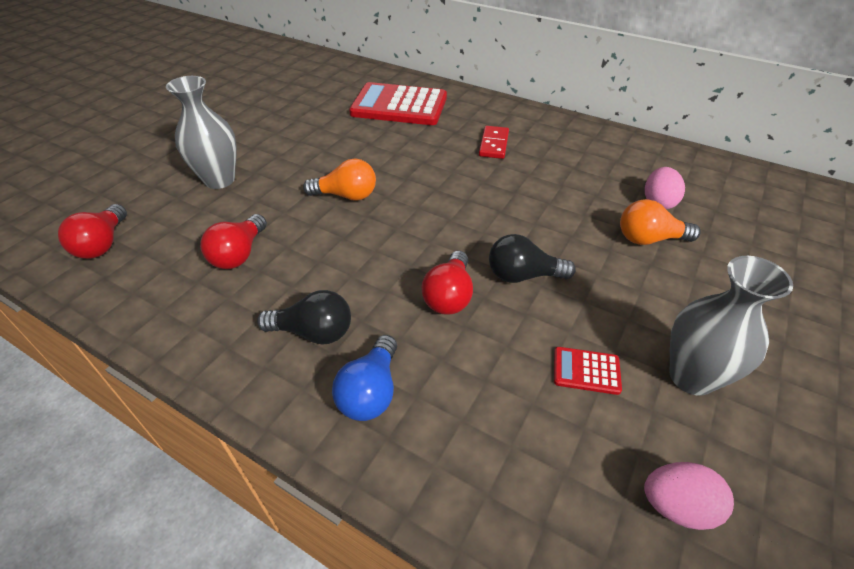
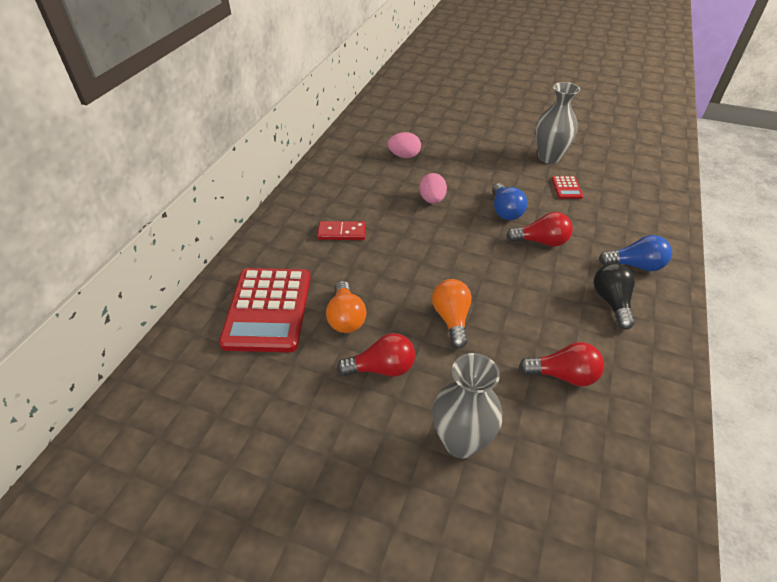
camera: 100 degrees left, 0 degrees up
(103, 244) = (611, 511): red light bulb -> red light bulb (382, 368)
(523, 275) = (505, 211): black light bulb -> blue light bulb
(649, 239) = (445, 162): orange light bulb -> orange light bulb (346, 317)
(677, 506) = (621, 167): pink egg -> pink egg (432, 200)

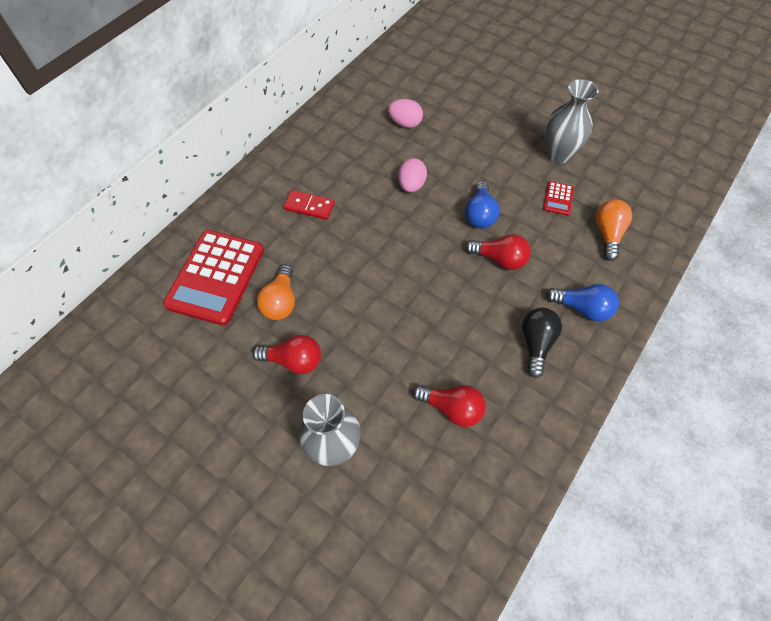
camera: 15 degrees right, 15 degrees up
(451, 319) = (375, 326): orange light bulb -> orange light bulb (607, 234)

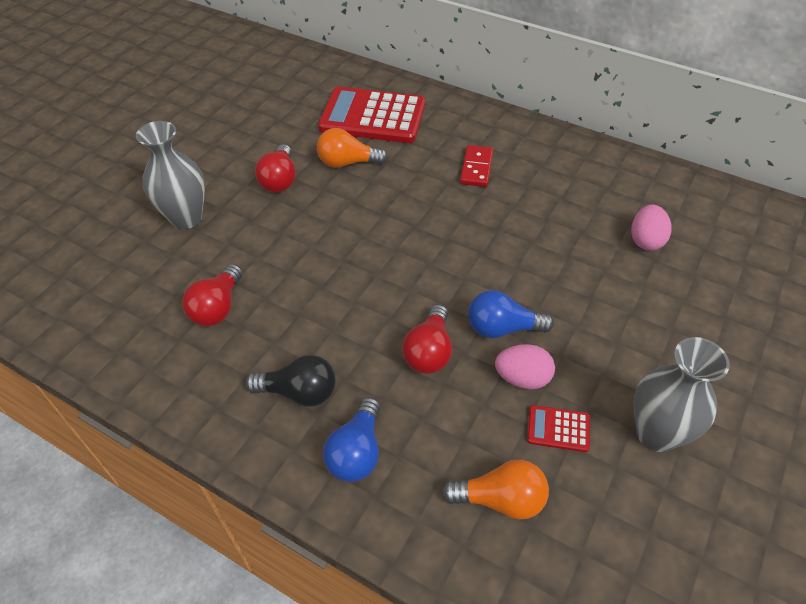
camera: 85 degrees right, 10 degrees down
(411, 185) = (534, 254): pink egg -> pink egg (522, 378)

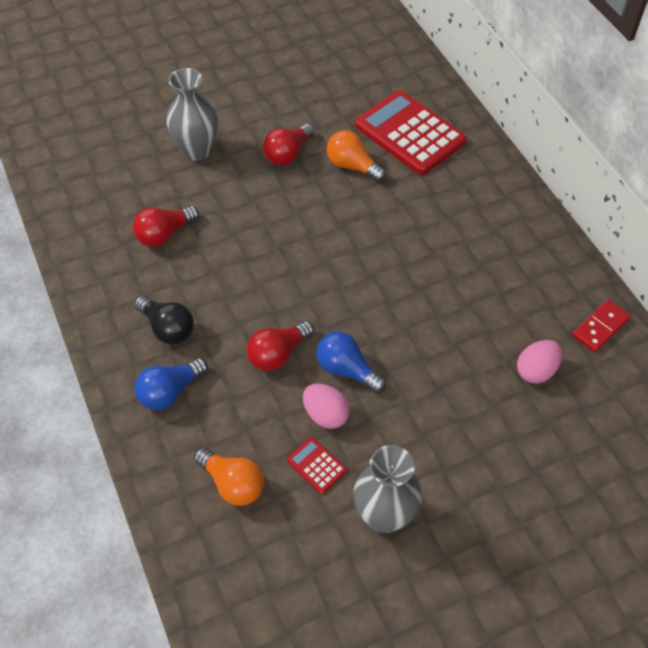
camera: 35 degrees right, 5 degrees up
(476, 168) = (453, 227): red domino -> red domino (600, 327)

